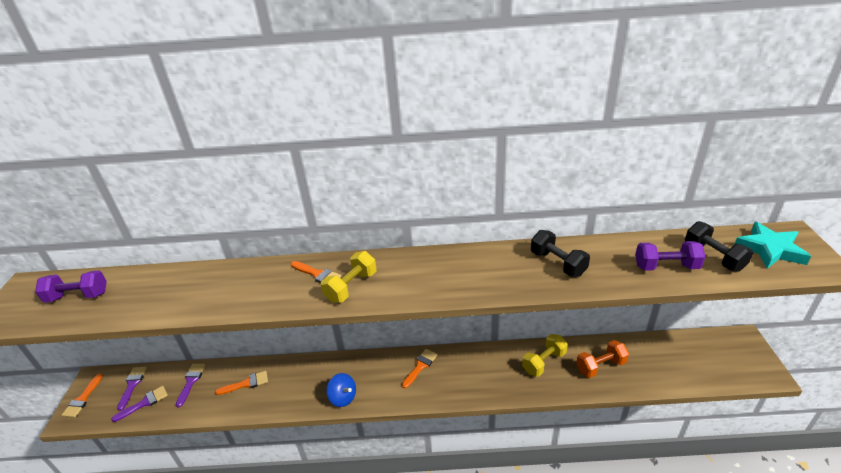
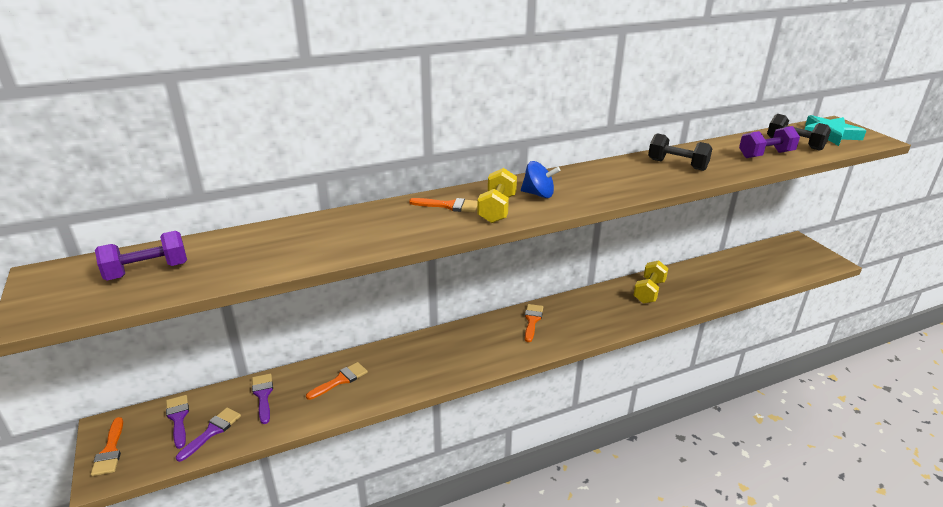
camera: 25 degrees left, 5 degrees down
(343, 397) = (468, 365): blue spinning top -> blue spinning top (538, 194)
(600, 366) = (700, 284): orange dumbbell -> none

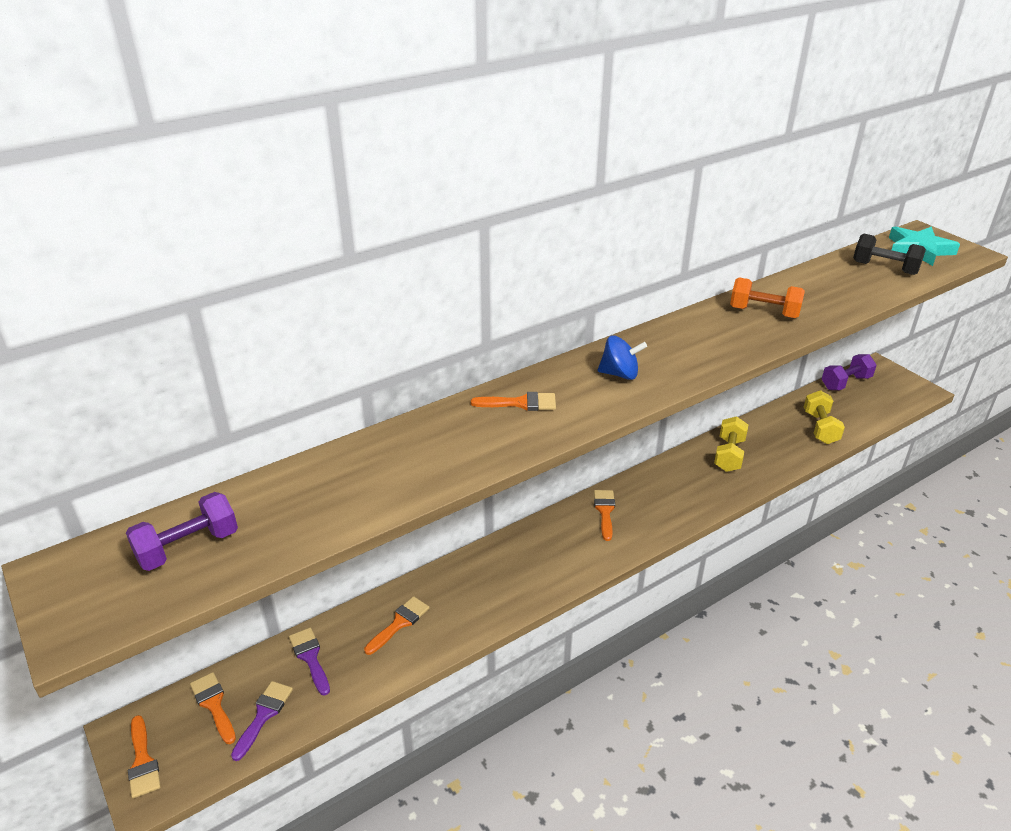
camera: 10 degrees left, 5 degrees up
(178, 418) = (213, 704): purple brush -> orange brush
(497, 209) = (579, 402): yellow dumbbell -> yellow dumbbell (820, 428)
(677, 165) = (764, 312): black dumbbell -> orange dumbbell
(765, 155) = (857, 287): purple dumbbell -> purple dumbbell (845, 383)

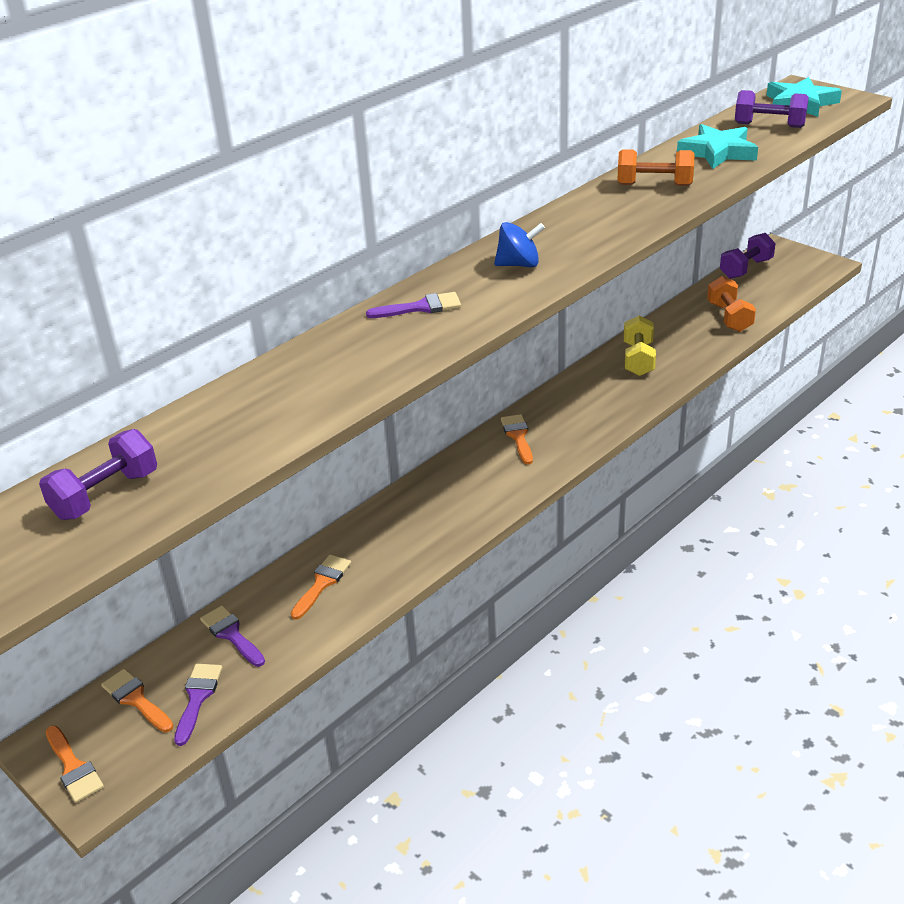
camera: 10 degrees left, 0 degrees up
(520, 403) = (421, 307): orange brush -> purple brush
(820, 428) = (729, 317): yellow dumbbell -> orange dumbbell
(830, 288) = (717, 152): none -> turquoise star
(884, 268) = (769, 125): black dumbbell -> purple dumbbell

